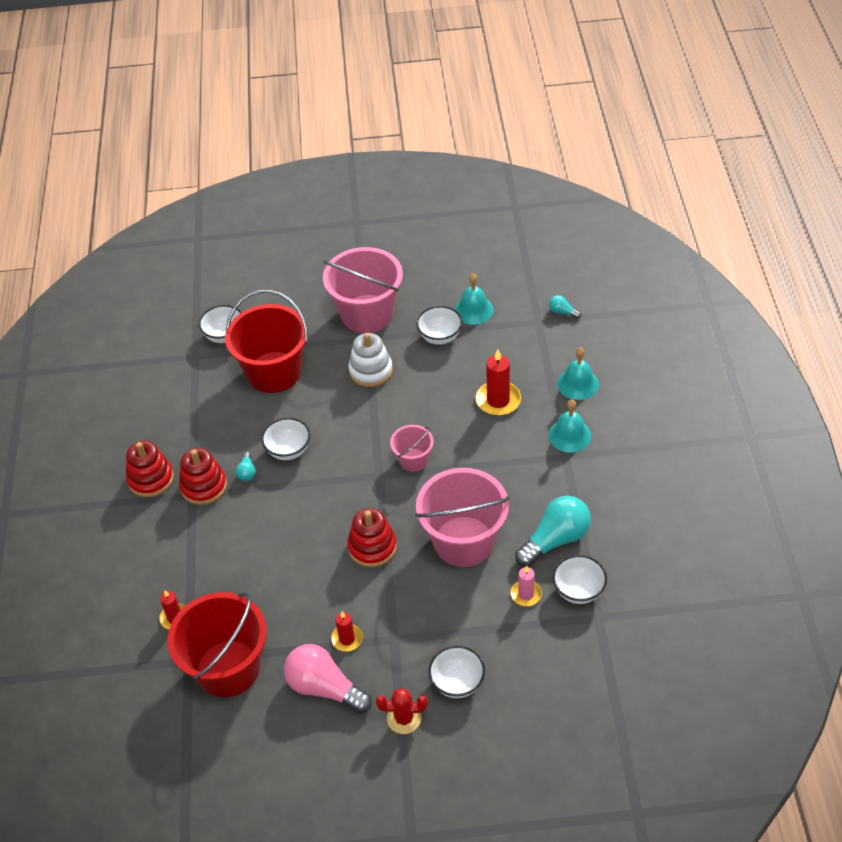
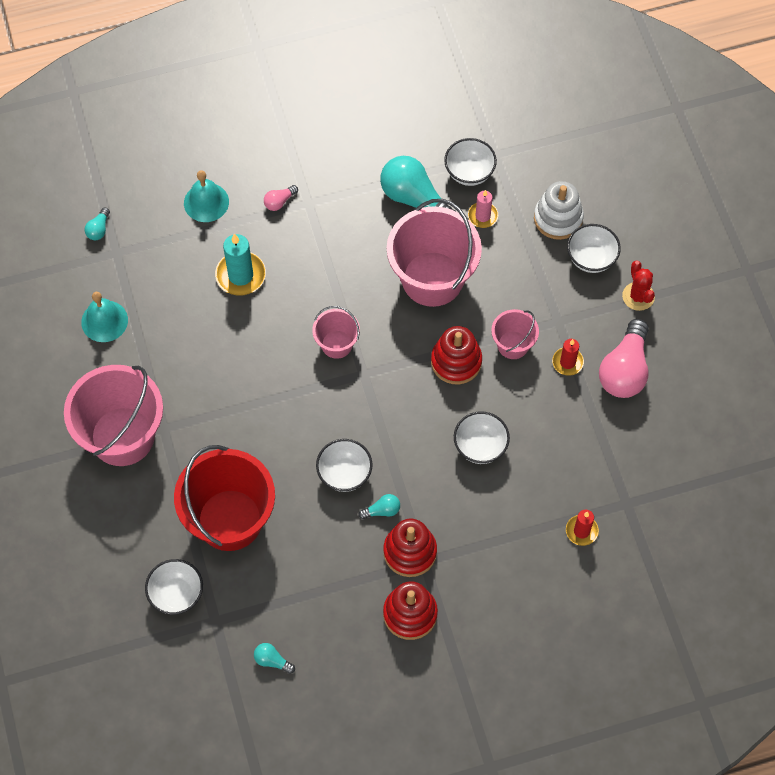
camera: 105 degrees left, 15 degrees up
(149, 387) = (272, 661): none -> turquoise light bulb
(228, 668) = (625, 463): red bucket -> none
(370, 371) = (214, 413): white stacking toy -> white stacking toy (558, 218)
(377, 596) = (513, 345): none -> pink bucket
(440, 337) = (152, 349): white bowl -> white bowl (480, 447)
(498, 400) = (240, 275): red candle -> turquoise candle
(569, 435) = (279, 202): turquoise bell -> pink light bulb

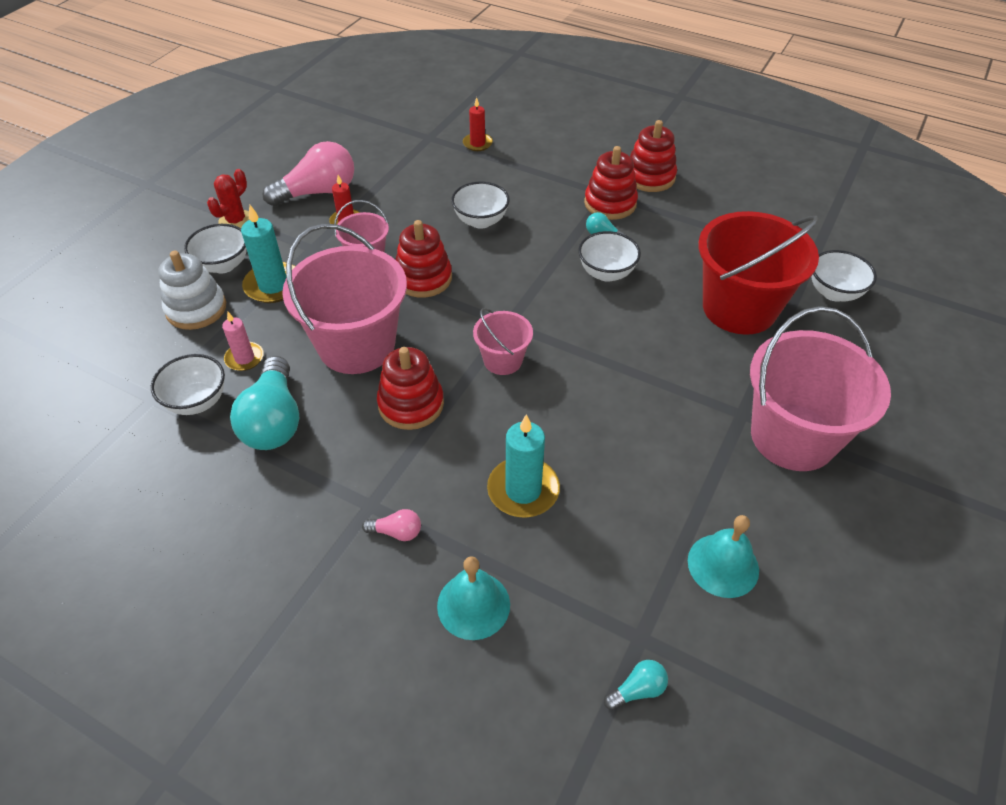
camera: 135 degrees left, 15 degrees down
(272, 661) = (784, 214): turquoise light bulb -> none
(355, 271) = (411, 404): none -> red stacking toy
(539, 273) = (273, 285): none -> turquoise candle

